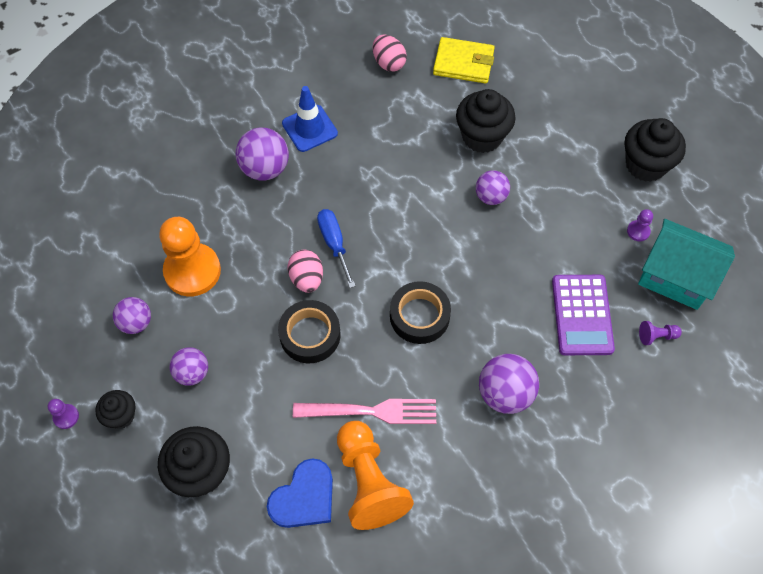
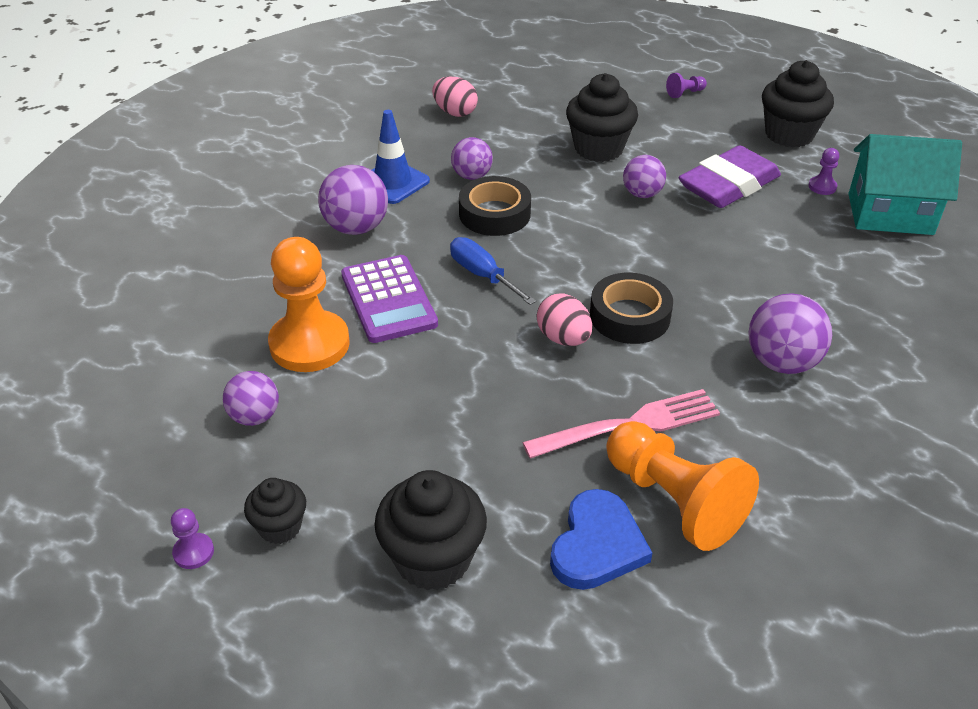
camera: 20 degrees left, 20 degrees down
(192, 373) = (363, 450): purple ball -> purple ball (472, 176)
(307, 279) = (467, 315): pink egg -> pink egg (563, 338)
(310, 335) = (503, 369): black tape -> black tape (494, 214)
(463, 63) = (539, 97): yellow wallet -> none
(563, 207) = (728, 185): none -> purple eraser
(582, 315) = (816, 269): purple calculator -> purple calculator (388, 299)
(656, 336) = (910, 267): purple pawn -> purple pawn (685, 93)

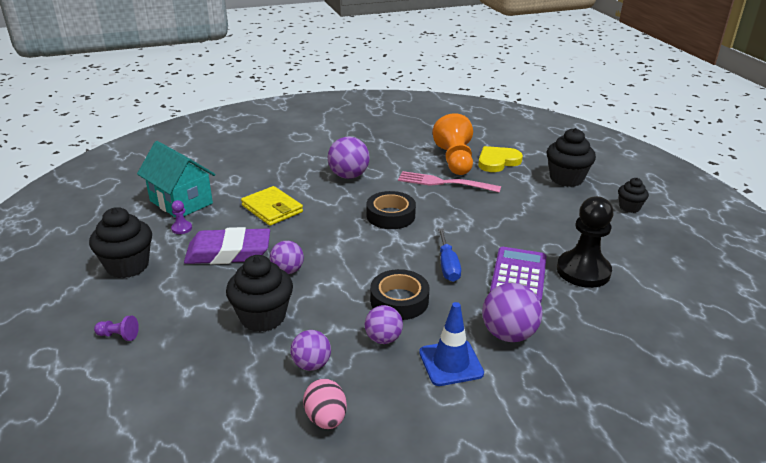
camera: 145 degrees left, 10 degrees down
(193, 552) = (673, 213): purple pawn -> none
(255, 417) = (629, 249): purple ball -> purple ball (311, 364)
(309, 344) = (583, 271): orange pawn -> black pawn
(563, 338) = (436, 220): pink egg -> none
(597, 545) = (497, 161): blue heart -> yellow heart
(781, 255) = (272, 209): none -> yellow wallet

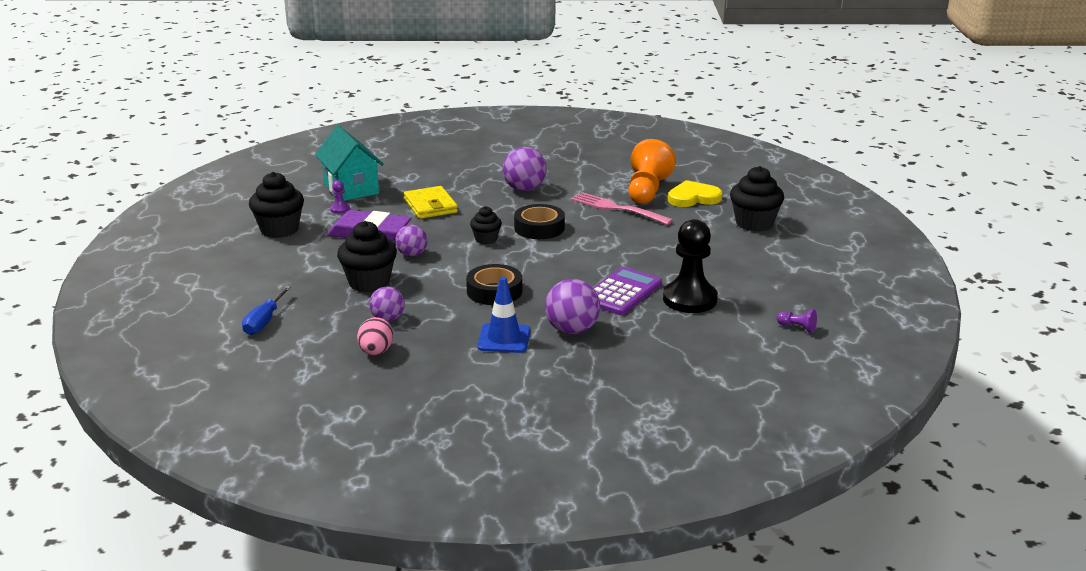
camera: 20 degrees right, 5 degrees down
(119, 335) = (249, 275): purple pawn -> purple pawn (797, 327)
(383, 339) = (459, 314): purple ball -> none
(447, 266) = (560, 274): blue screwdriver -> blue screwdriver (264, 322)
(629, 207) = (797, 258): black cupcake -> black cupcake (486, 239)

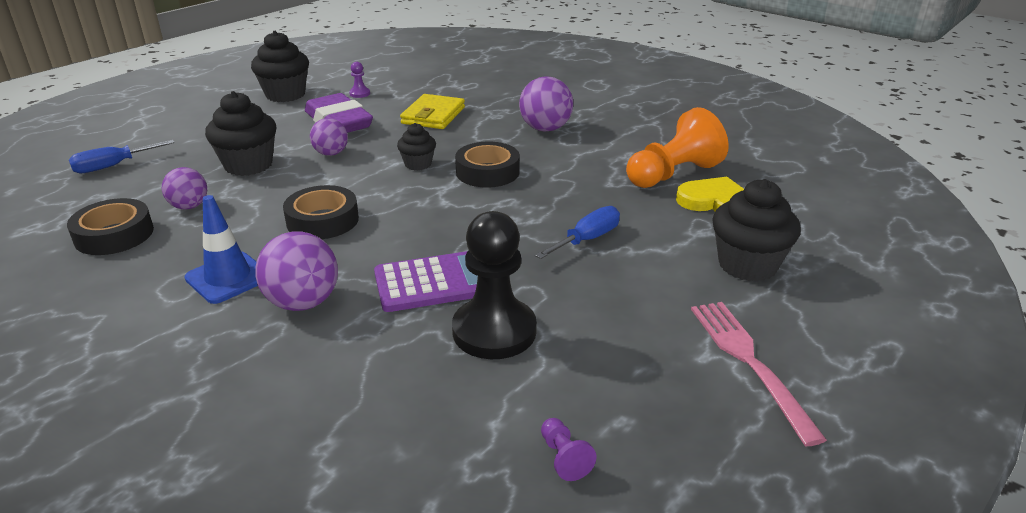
camera: 40 degrees right, 5 degrees up
(351, 188) = (402, 80): turquoise house -> none
(376, 352) = (114, 235): pink egg -> black tape
(618, 209) = (604, 182): pink fork -> pink fork (749, 362)
(660, 242) = (587, 239): none -> blue screwdriver

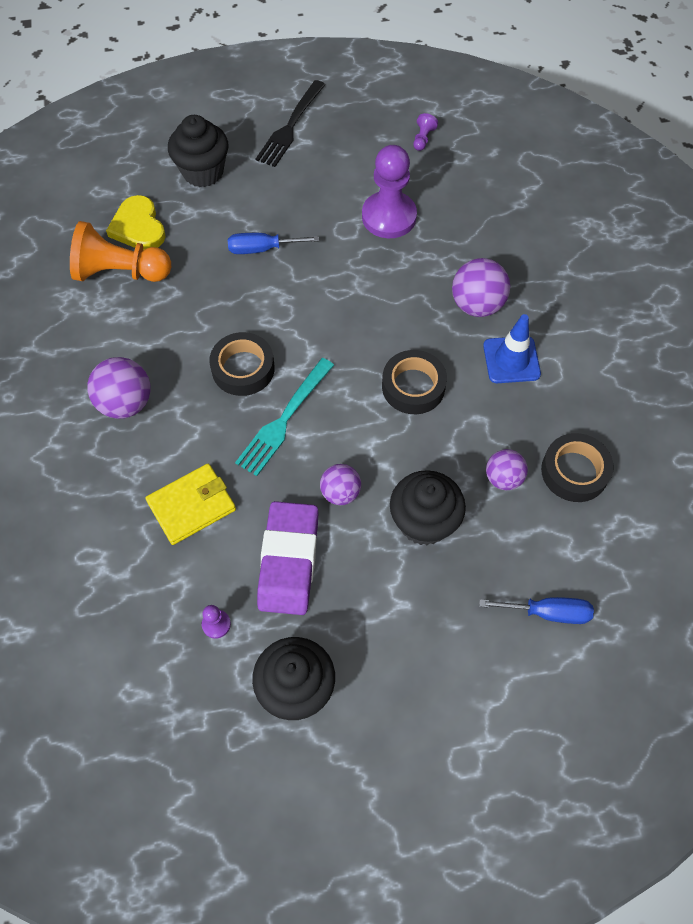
camera: 140 degrees left, 30 degrees up
(418, 164) = (284, 419): black cupcake -> turquoise fork
(436, 282) = (388, 272): purple calculator -> none
(494, 331) = (389, 217): black pawn -> purple pawn
(749, 362) = (290, 126): pink fork -> black fork

